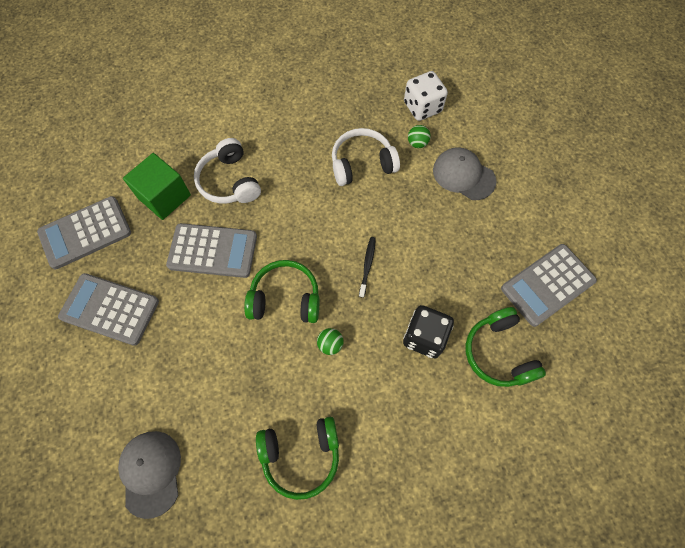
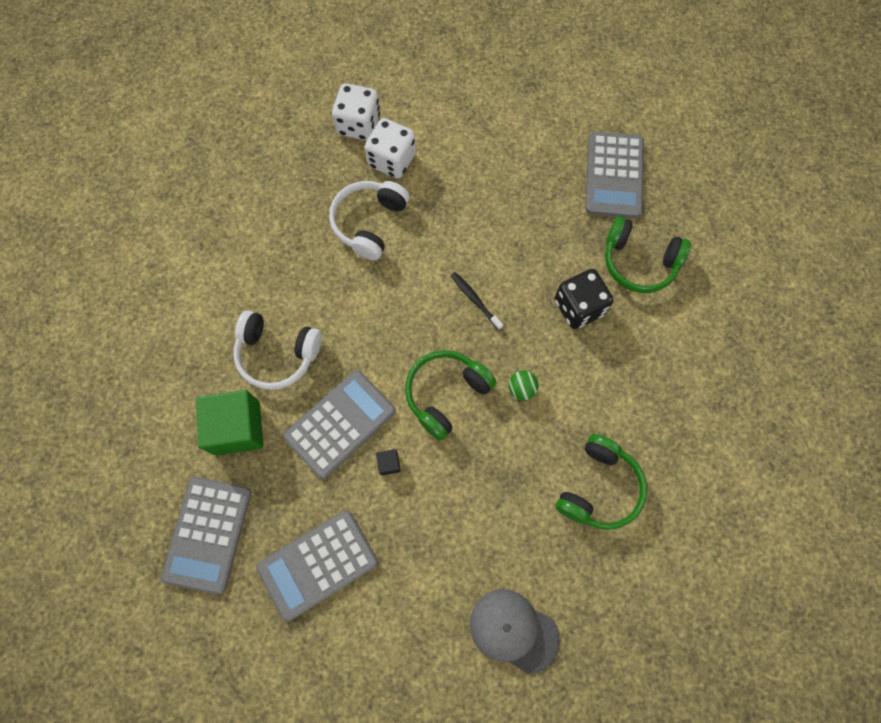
camera: 50 degrees left, 5 degrees up
(209, 300) = (389, 463): none -> black cube
(417, 143) = (392, 160): green ball -> white dice
(463, 175) = (459, 151): grey cap -> none

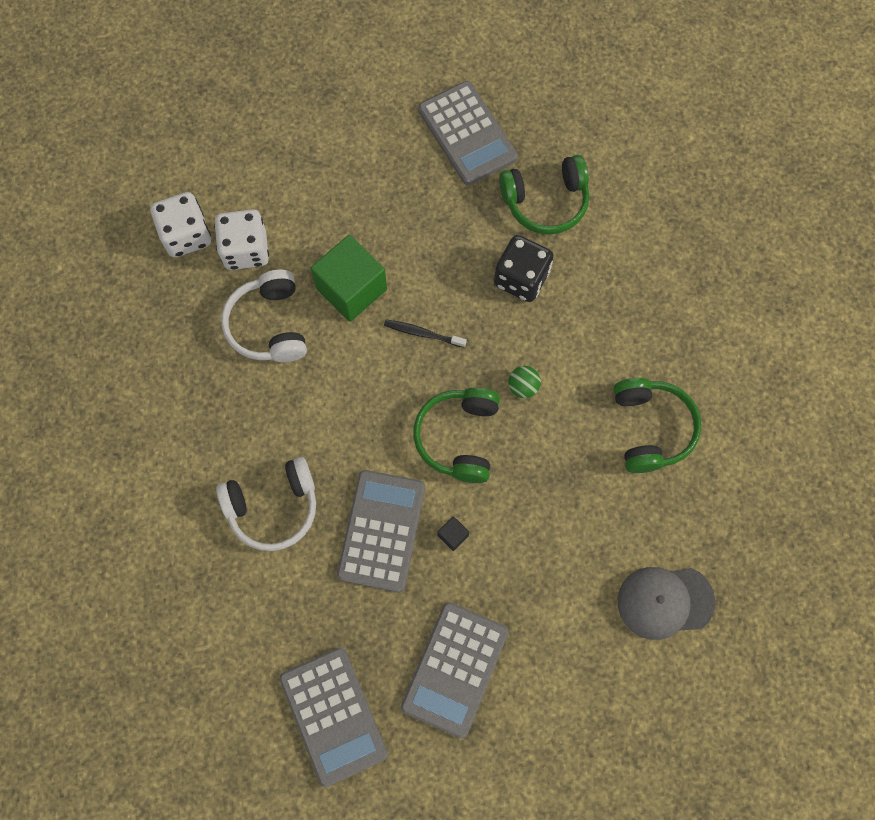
camera: 35 degrees left, 0 degrees up
(237, 428) = (287, 601): green cube -> green cube (351, 289)

